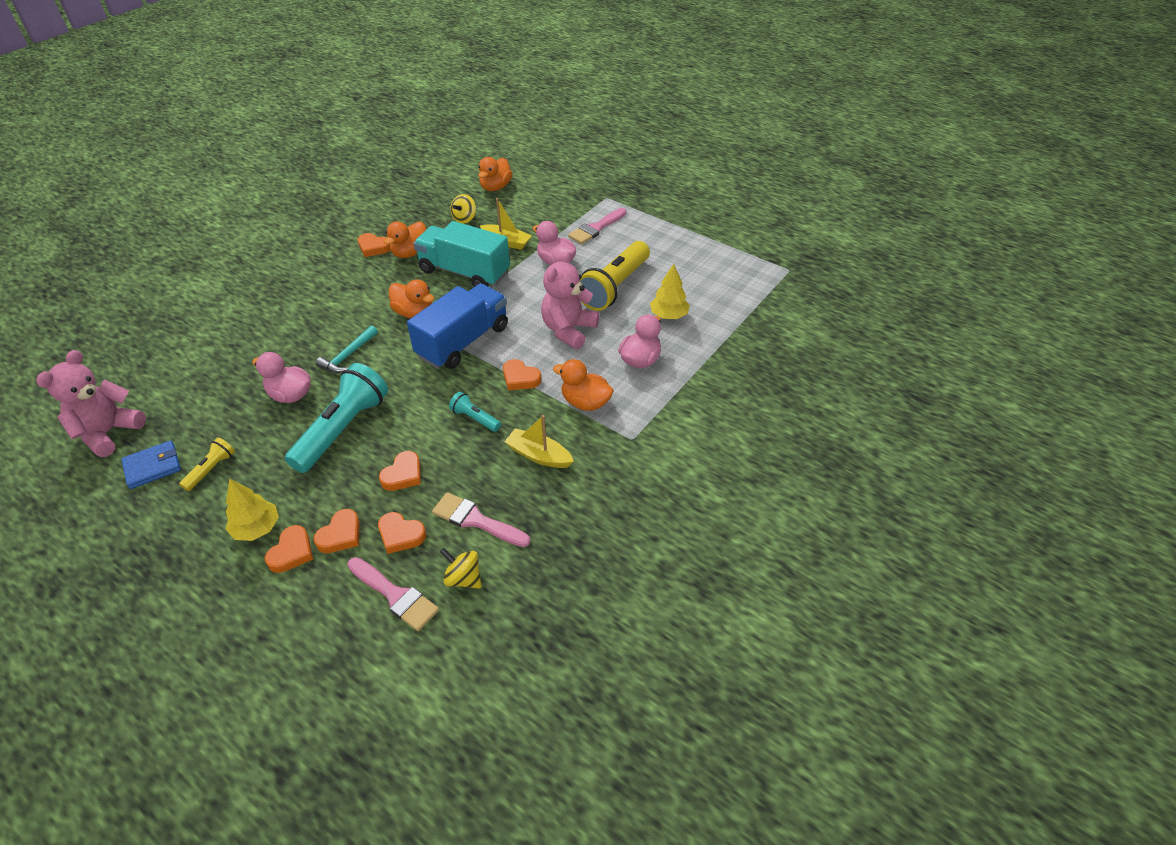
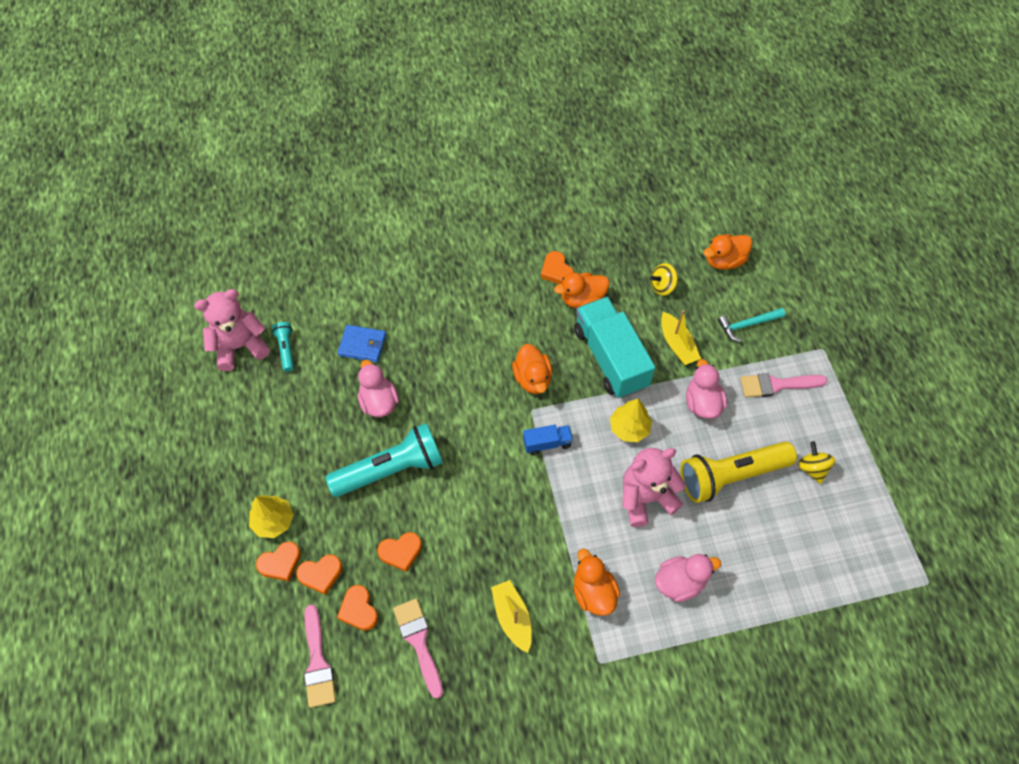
camera: 40 degrees right, 15 degrees up
(152, 466) = (247, 404): blue wallet -> blue wallet (362, 345)
(211, 469) = (280, 438): yellow flashlight -> none
(348, 355) = (448, 390): turquoise hammer -> turquoise hammer (747, 325)
(463, 342) = (547, 443): blue truck -> blue truck, size x0.46
(463, 578) = (371, 688): yellow spinning top -> yellow spinning top (812, 468)
(475, 418) = (493, 537): turquoise flashlight -> turquoise flashlight (286, 349)
(520, 378) = (561, 522): orange heart -> none
(669, 315) = (752, 549): yellow tree -> yellow tree (629, 428)

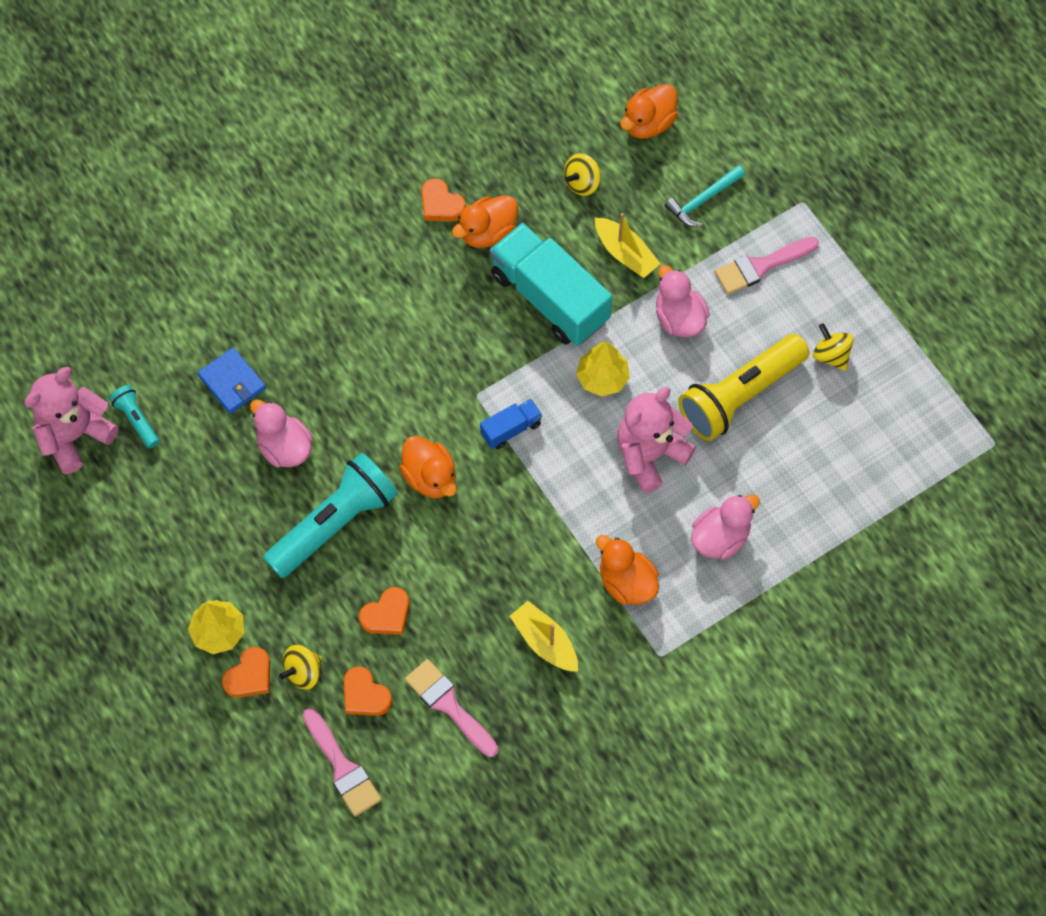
camera: 20 degrees left, 5 degrees up
(321, 574) = (303, 672): orange heart -> yellow spinning top
(362, 345) = (232, 382): blue wallet -> blue wallet turned 60 degrees clockwise
(532, 378) = (463, 355): orange duck -> orange duck (430, 477)

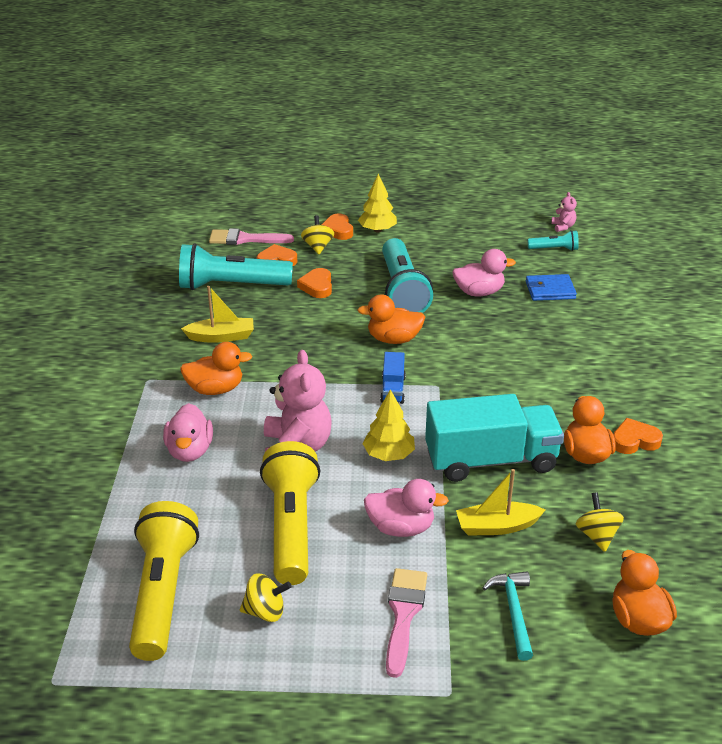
camera: 125 degrees right, 30 degrees down
(75, 435) = (563, 227): pink teddy bear -> pink teddy bear, size x0.44
(448, 705) = (231, 285): pink brush -> turquoise flashlight
(872, 435) = (163, 593): none -> yellow flashlight

